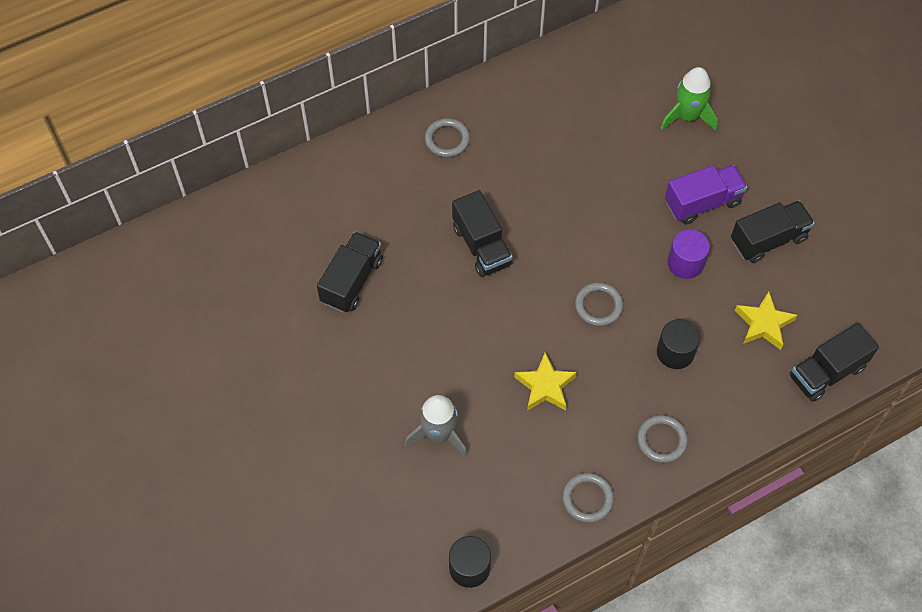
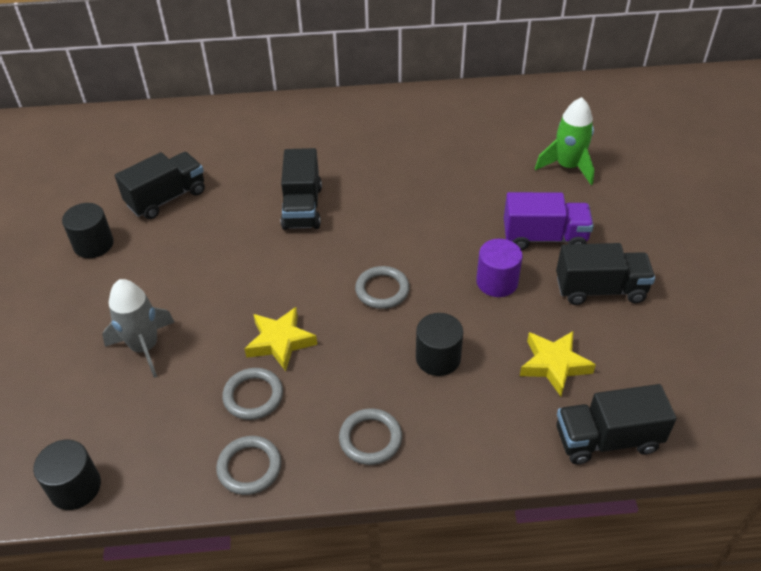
camera: 25 degrees right, 15 degrees down
(321, 355) = (93, 244): none -> black cylinder
(447, 140) = (328, 124): grey ring -> grey ring (253, 396)

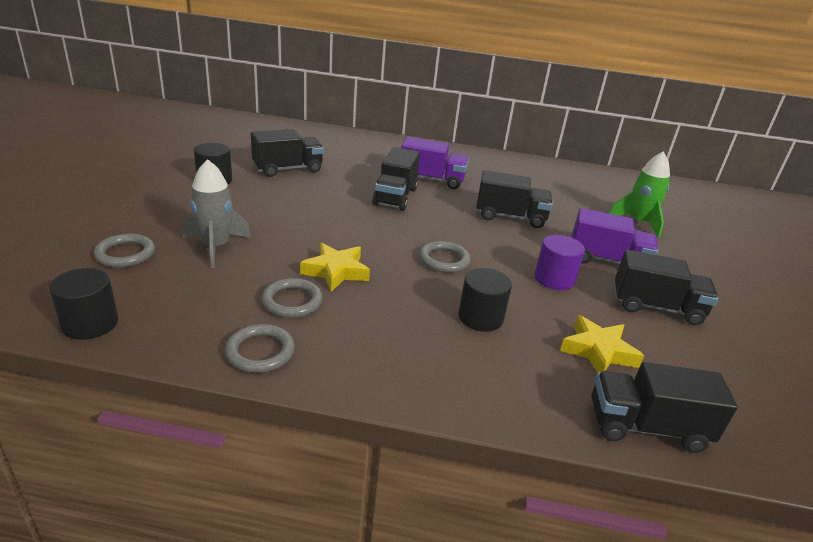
camera: 10 degrees right, 15 degrees down
(333, 165) = (432, 180): none -> purple truck
(370, 439) = (390, 361): grey ring -> grey ring (125, 254)
(433, 201) = (510, 217): none -> black truck

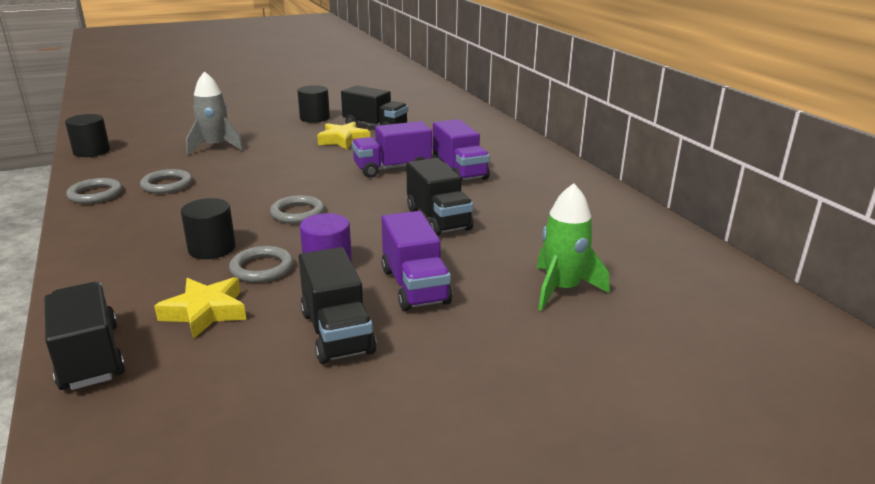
camera: 60 degrees right, 5 degrees down
(125, 254) = (177, 133): grey ring -> grey ring (262, 268)
(336, 271) = (226, 185): yellow star -> yellow star (343, 140)
(395, 197) = (392, 168): black truck -> purple truck

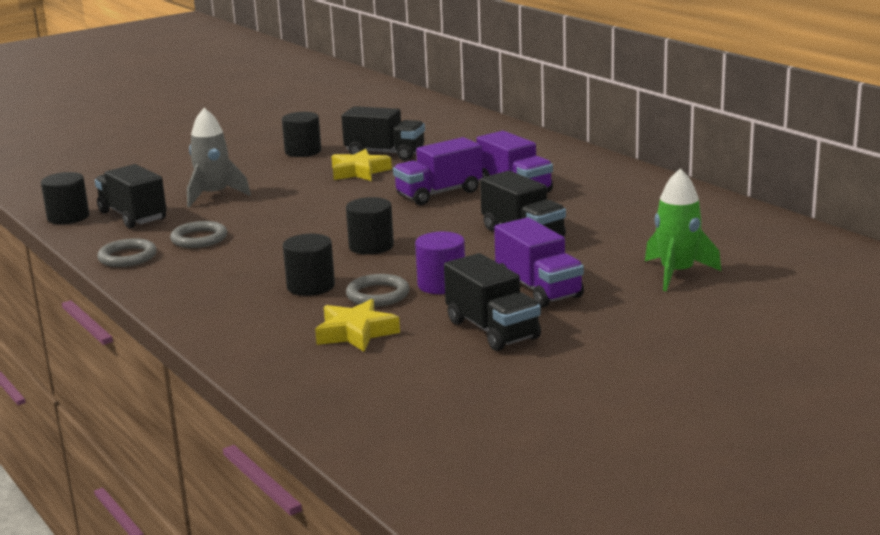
camera: 10 degrees left, 5 degrees down
(90, 357) = (282, 375): black truck -> black truck (132, 216)
(297, 213) = (371, 246): grey ring -> black cylinder

